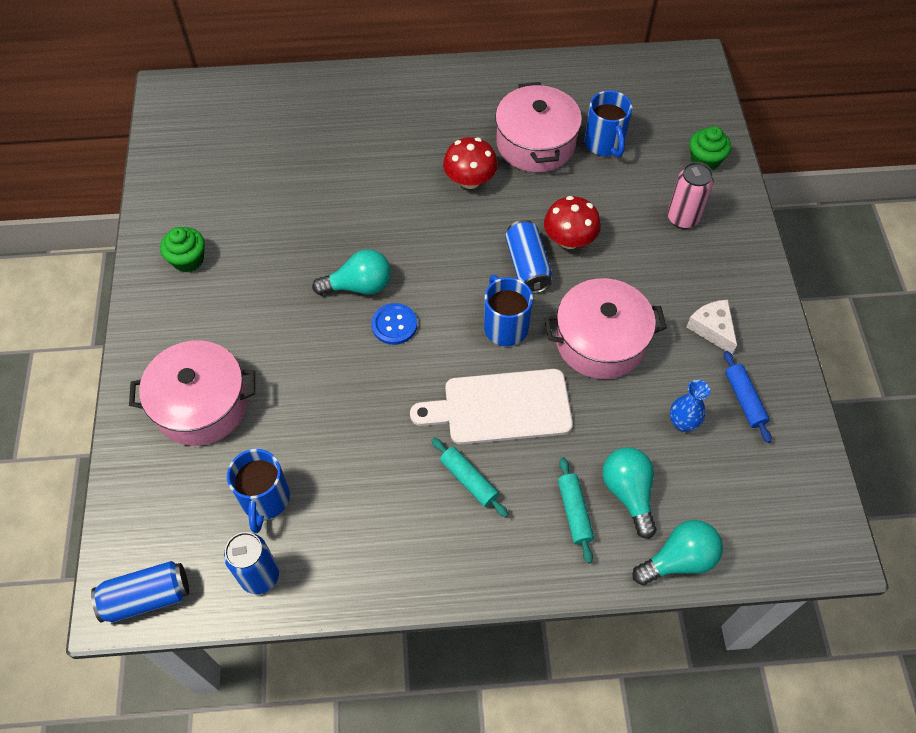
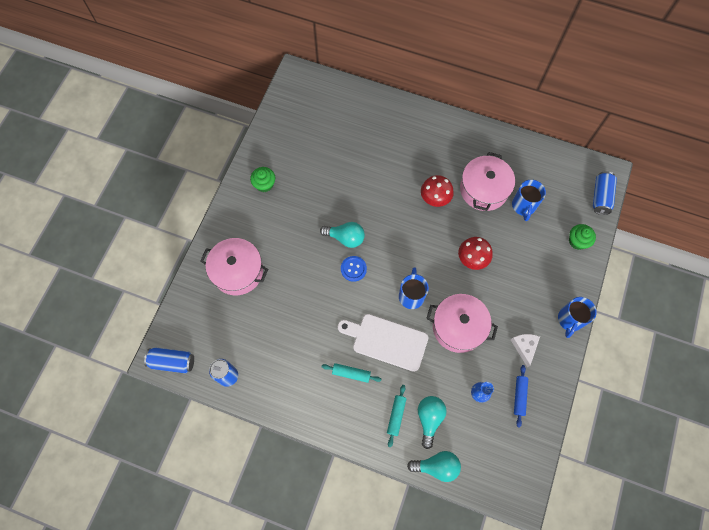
camera: 25 degrees right, 10 degrees up
(265, 500) = (247, 337): blue mug -> blue mug (570, 320)
(469, 480) = (351, 373): turquoise rolling pin -> turquoise rolling pin turned 60 degrees counterclockwise
(527, 266) = (441, 264): blue can -> blue can (601, 197)
(682, 218) = (544, 273): pink can -> none

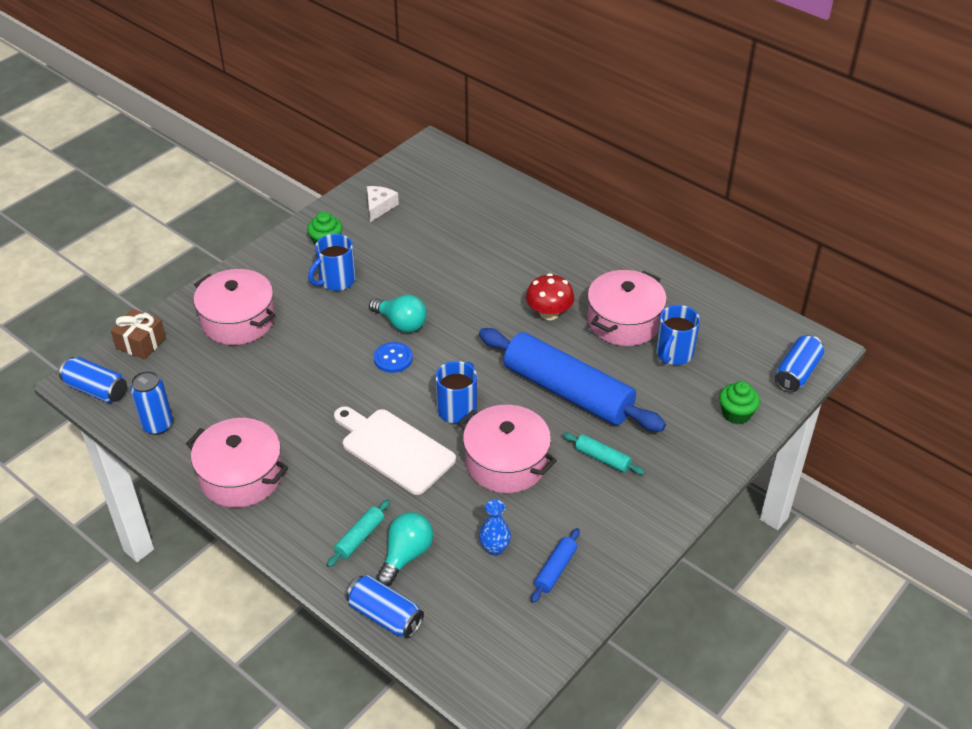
camera: 20 degrees right, 25 degrees down
(182, 313) = (141, 343): none -> brown gift
(301, 396) = (241, 476): none -> pink pot
(351, 373) = (324, 471): turquoise rolling pin -> turquoise rolling pin (602, 458)
(436, 466) = (385, 615): turquoise light bulb -> blue can
(472, 258) = (567, 392): red mushroom -> blue rolling pin
(524, 347) = (593, 513): white cheese -> white cheese (379, 207)
(570, 320) = (679, 501): blue mug -> blue mug (336, 281)

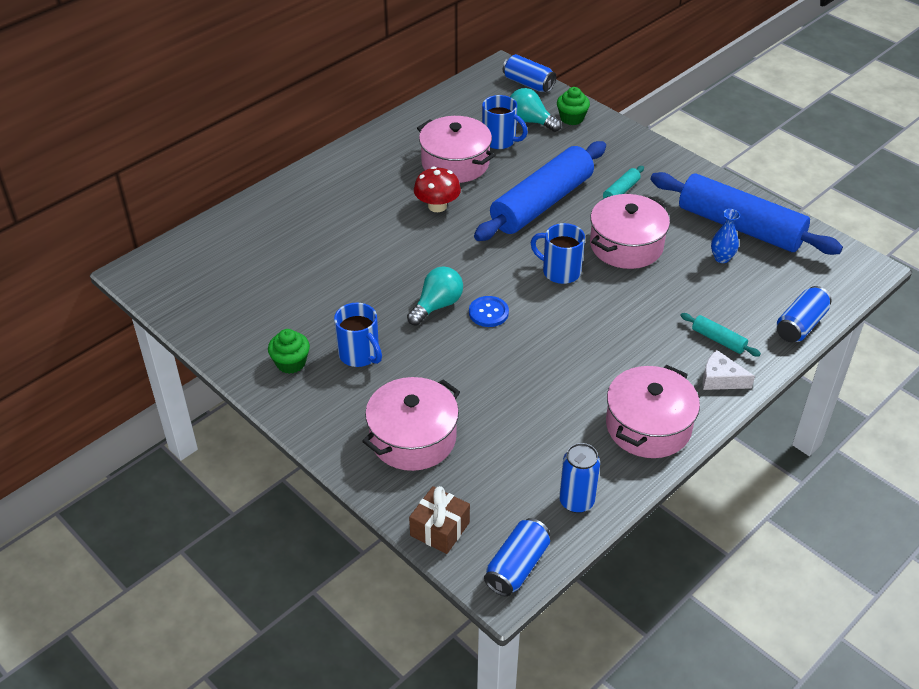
camera: 85 degrees left, 0 degrees up
(379, 207) = (237, 318): white cheese -> white cheese (720, 379)
(394, 449) = (611, 315): white cutting board -> none
(406, 555) = (735, 311): turquoise light bulb -> turquoise light bulb (530, 121)
(555, 569) = (740, 226): blue rolling pin -> blue rolling pin, size x2.50

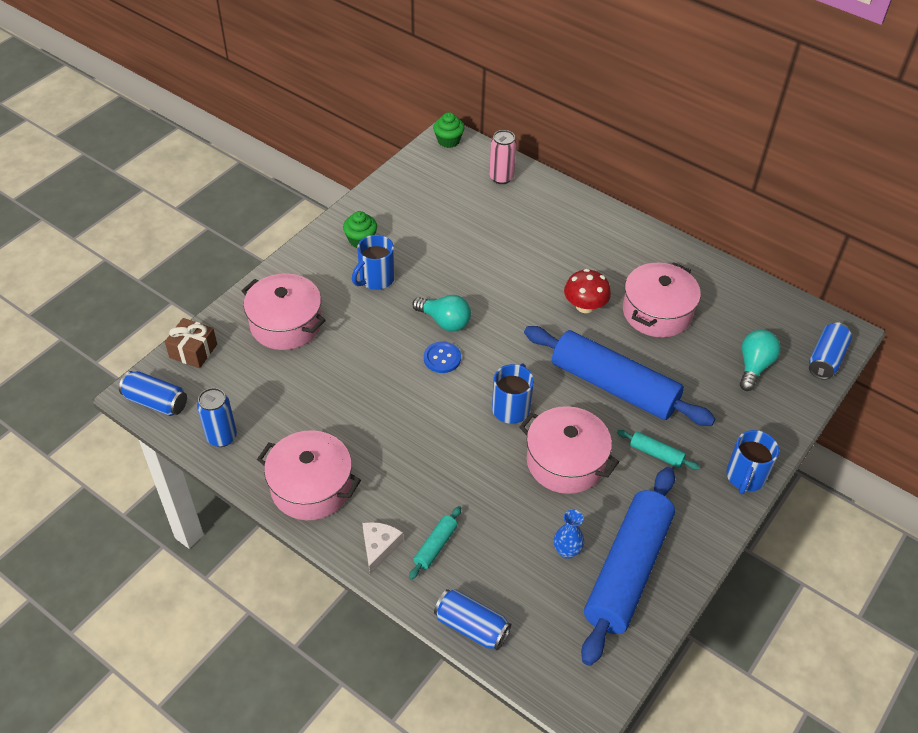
camera: 80 degrees right, 5 degrees up
(226, 238) = (501, 177): none -> pink can
(500, 141) = (708, 344): blue mug -> blue mug (745, 477)
(572, 118) = (775, 403): green cupcake -> green cupcake (448, 141)

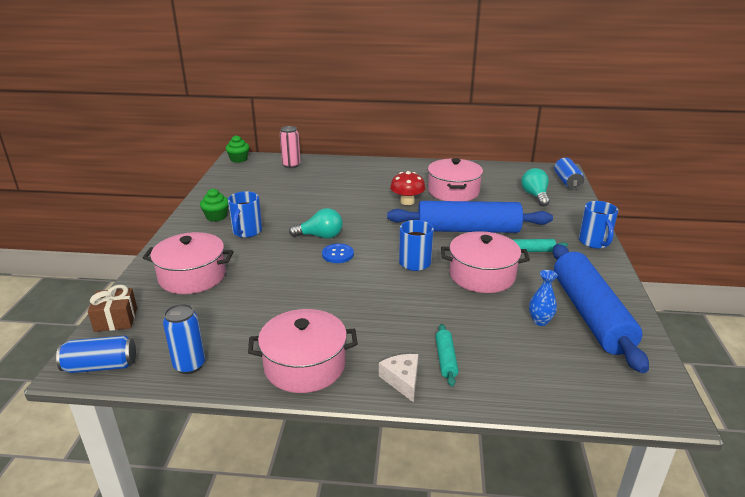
camera: 30 degrees left, 20 degrees down
(471, 626) = (529, 397): blue can -> none

